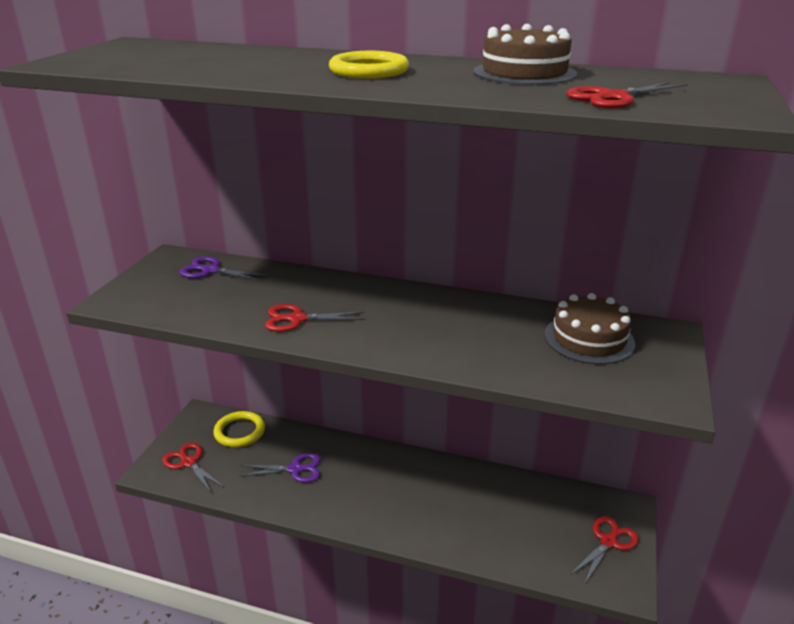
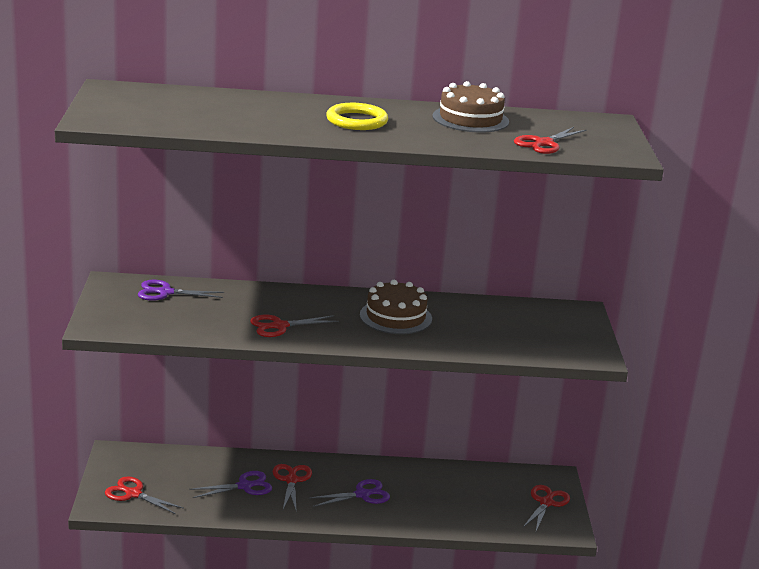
camera: 20 degrees left, 5 degrees down
(239, 432) = (168, 462): yellow ring -> none
(343, 469) = (291, 480): none -> red scissors
(407, 498) = (362, 494): none -> purple scissors
(589, 339) = (523, 320): brown cake -> brown cake (395, 317)

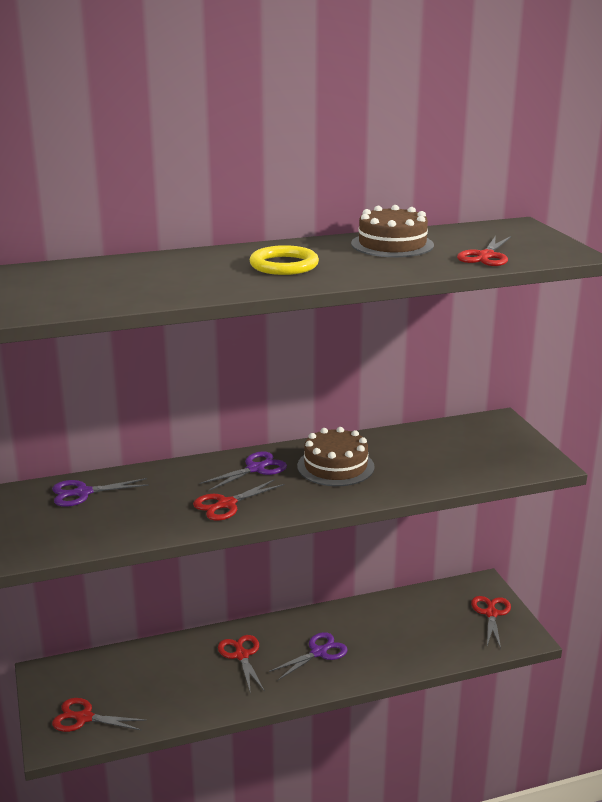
camera: 15 degrees left, 0 degrees up
(245, 486) = (198, 675): purple scissors -> purple scissors (256, 468)

